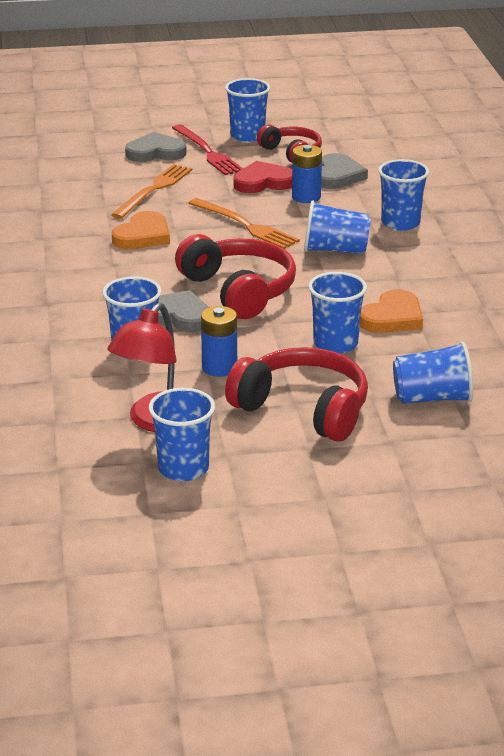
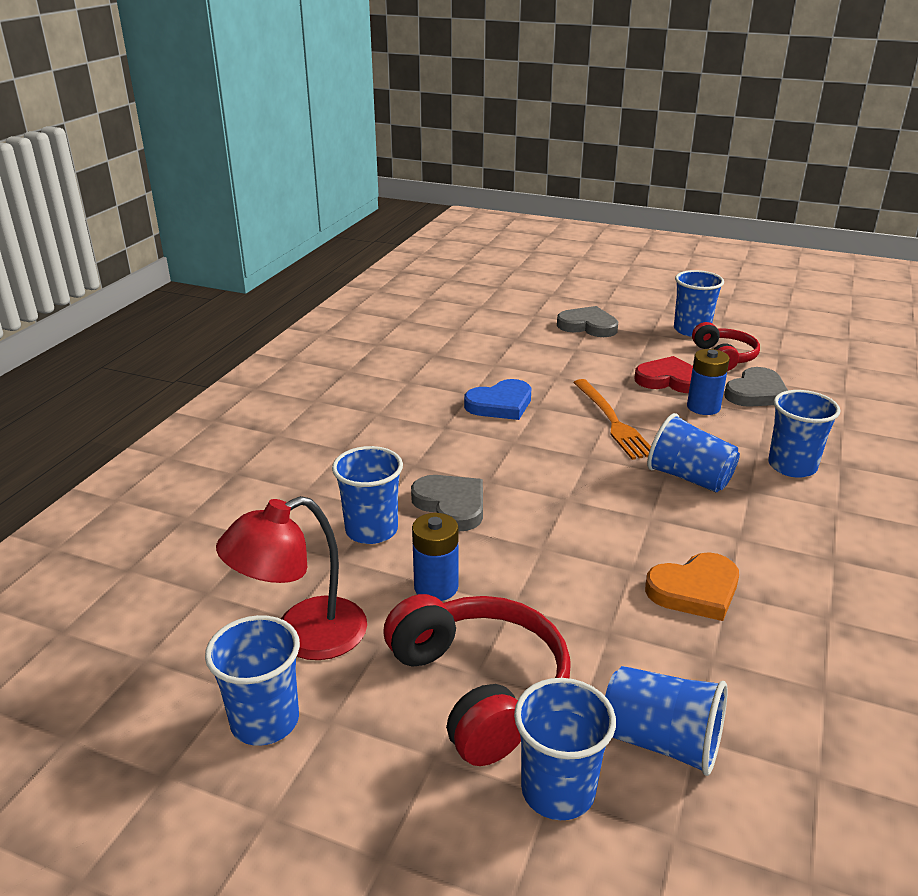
camera: 30 degrees right, 0 degrees up
(143, 236) = (500, 404): orange heart -> blue heart
(154, 190) = (553, 361): orange fork -> none
(207, 152) = (638, 337): red fork -> none
(239, 291) = (542, 494): red headphones -> none
(335, 344) = (595, 603): blue cup -> blue cup (558, 791)

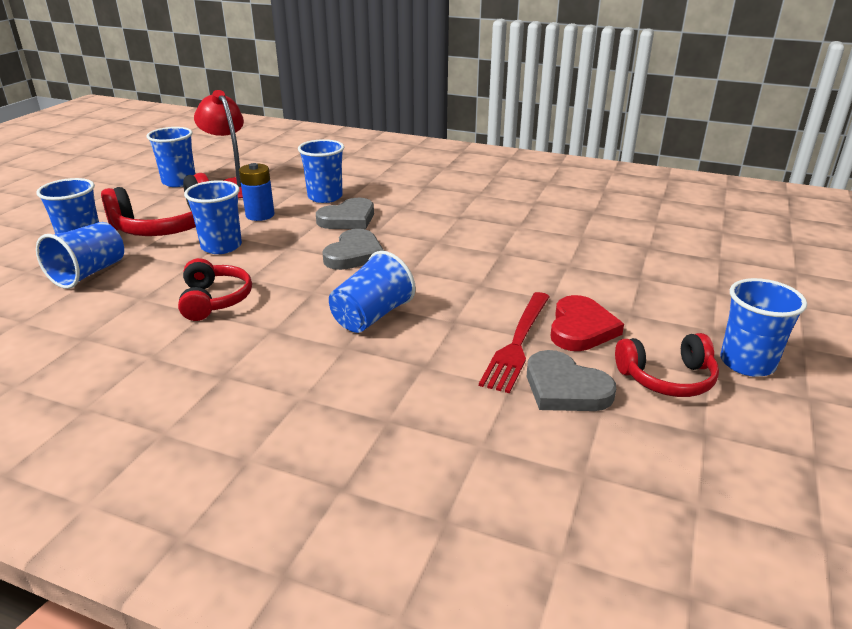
camera: 90 degrees right, 0 degrees up
(500, 404) = (502, 237): blue heart -> none
(588, 326) = (710, 288): grey heart -> grey heart (354, 254)
(612, 421) = (477, 286): orange fork -> none
(695, 590) = (214, 300): orange heart -> red headphones
(703, 407) = (517, 343): blue battery -> red fork
(792, 466) = (387, 383): blue cup -> blue cup (221, 246)

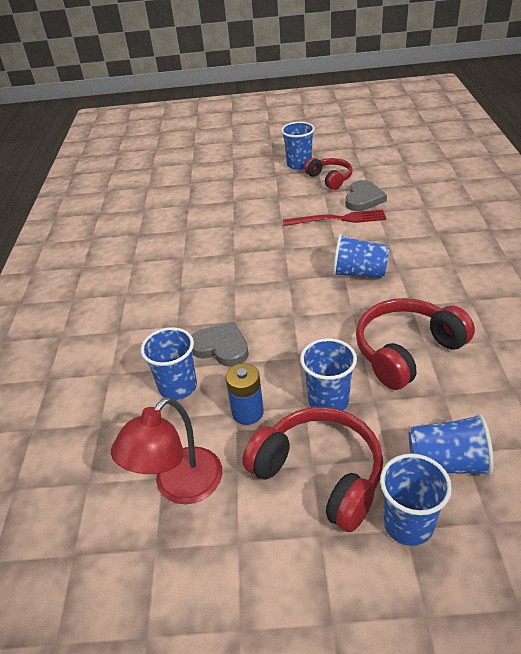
camera: 110 degrees left, 10 degrees up
(179, 182) = (193, 562): blue cup -> none
(214, 300) = (407, 351): red headphones -> red headphones, size x1.61
(354, 254) = (284, 315): grey heart -> none
(581, 328) = (306, 206): red heart -> none

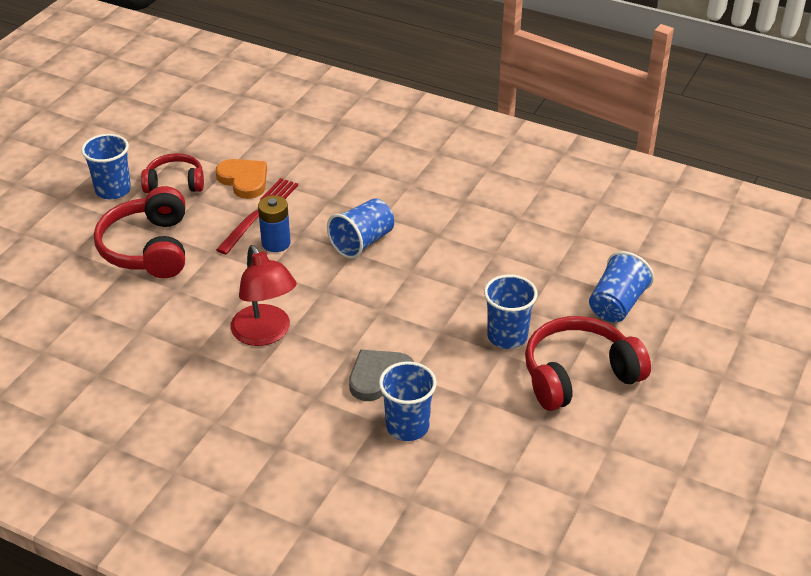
camera: 65 degrees left, 0 degrees up
(179, 487) = (530, 464): red lamp -> red lamp (265, 334)
(247, 412) = (480, 391): blue battery -> blue battery (276, 243)
(363, 199) = (244, 180): grey heart -> orange heart
(407, 351) = (491, 266): red headphones -> red headphones (148, 248)
(408, 523) = (653, 350): blue cup -> none

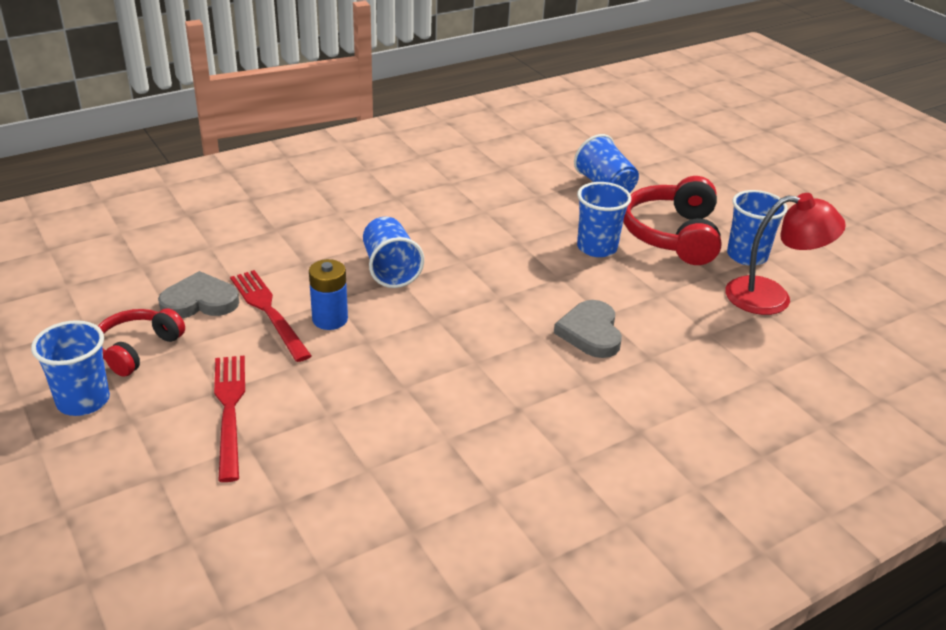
camera: 60 degrees left, 5 degrees down
(148, 248) = (230, 410): red headphones -> red fork
(244, 180) = (200, 301): orange heart -> grey heart
(265, 334) = (465, 378): red lamp -> red lamp (772, 297)
(407, 426) = (669, 342): blue cup -> blue cup (747, 256)

